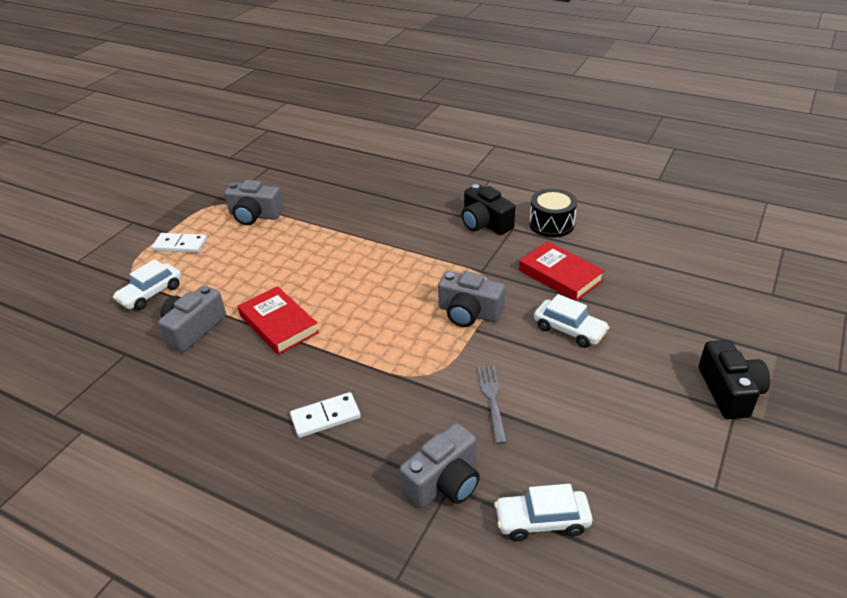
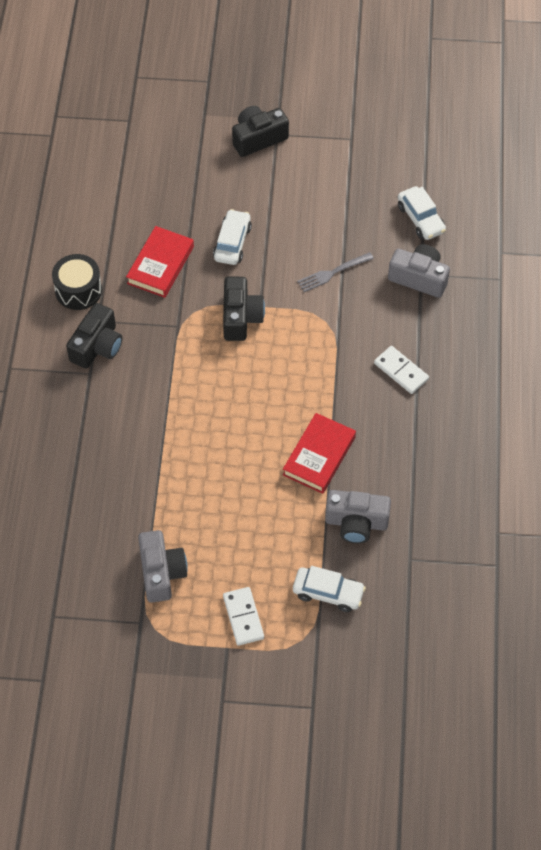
camera: 115 degrees left, 20 degrees up
(469, 313) = (241, 317): grey camera -> black camera

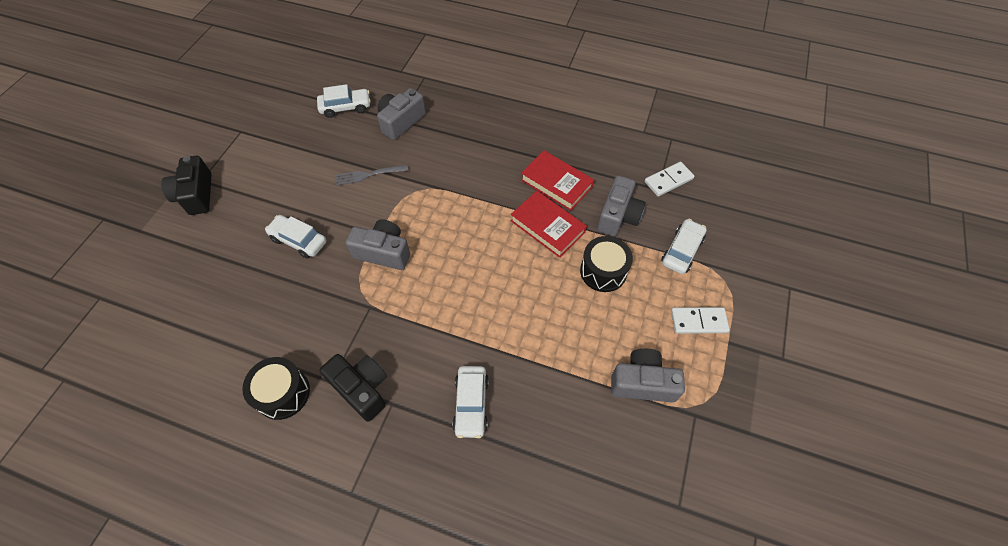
camera: 75 degrees left, 0 degrees up
(104, 434) = (471, 404): none -> white car
(160, 265) = (292, 307): red book -> red book (556, 183)
(241, 317) = (383, 252): black camera -> grey camera
(278, 519) = (603, 271): none -> black drum
(332, 273) = (368, 175): grey fork -> grey fork turned 90 degrees clockwise
(401, 371) = (483, 153): white domino -> white domino (668, 180)

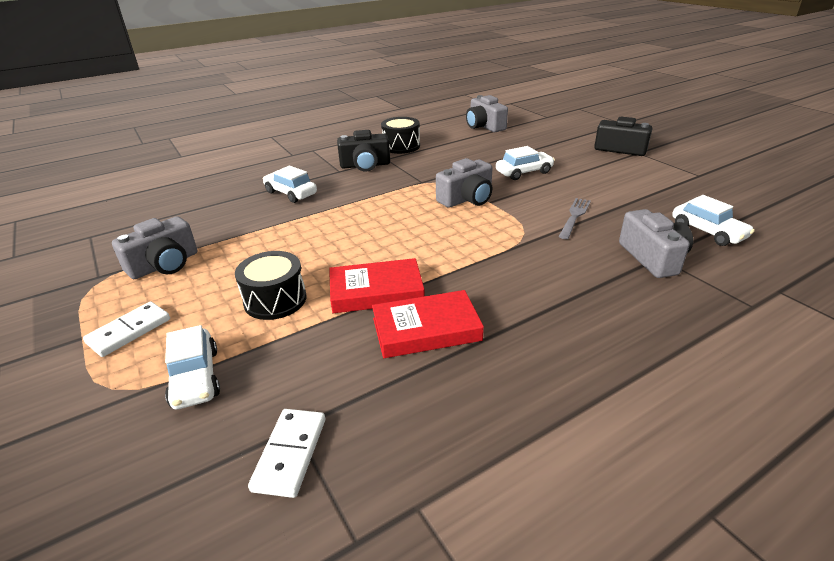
camera: 130 degrees right, 25 degrees down
(345, 107) = (708, 232): white car -> white car turned 60 degrees counterclockwise
(618, 216) = (314, 354): grey camera -> grey camera (484, 126)

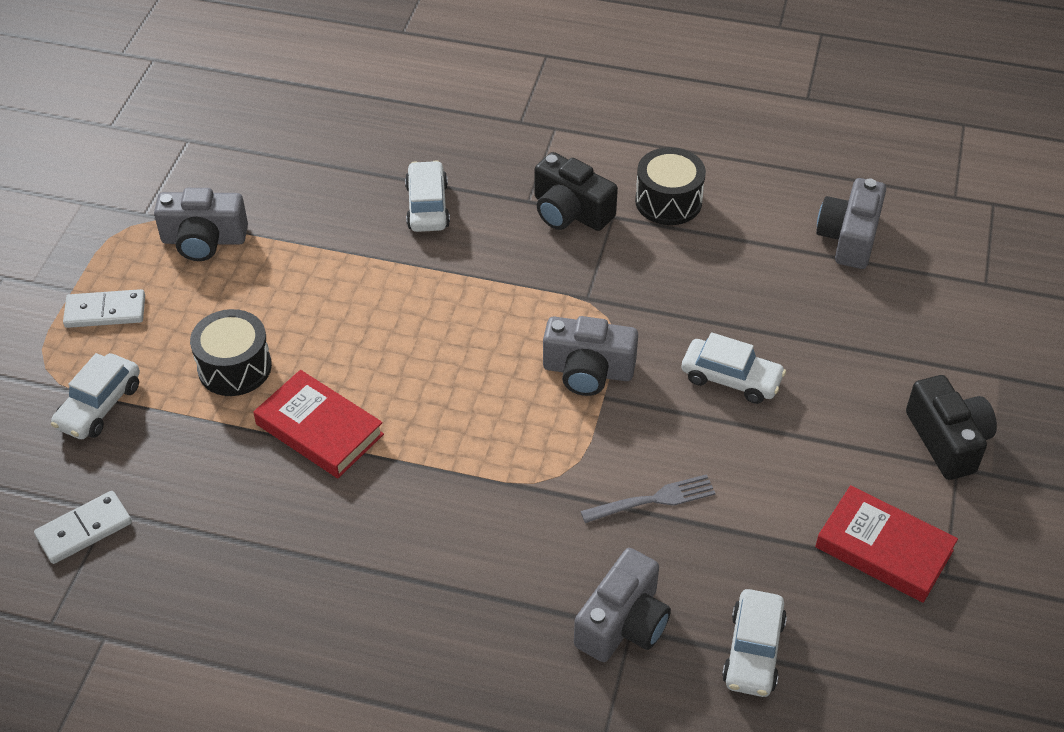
camera: 45 degrees right, 15 degrees up
(426, 329) = (299, 508): red book -> red book (884, 548)

